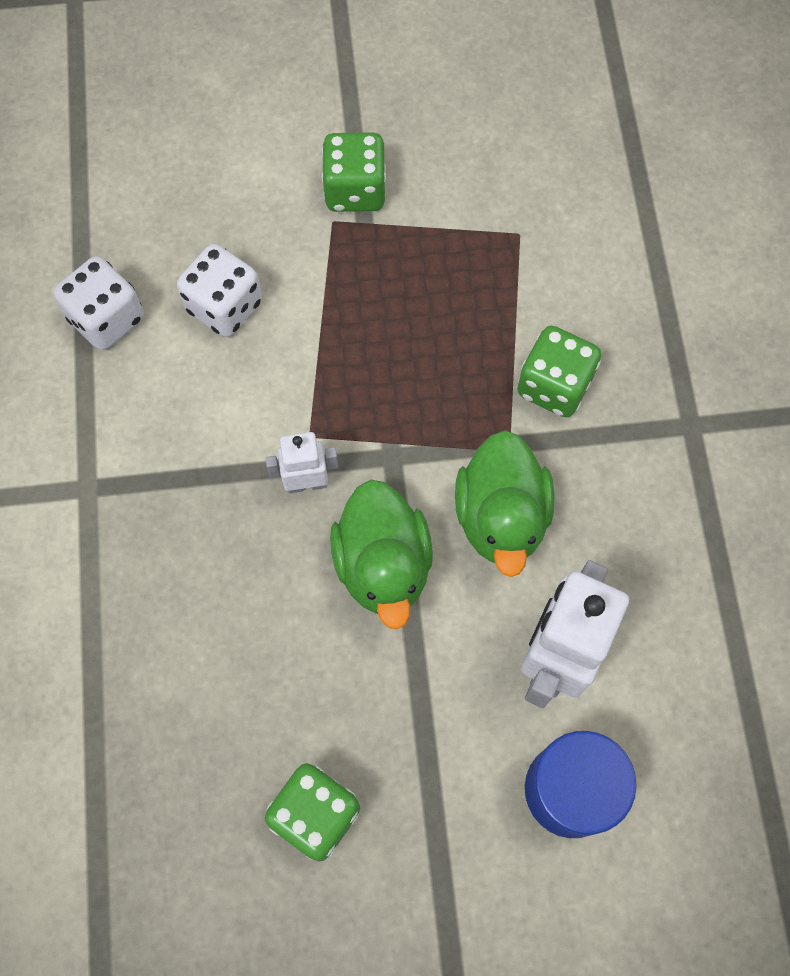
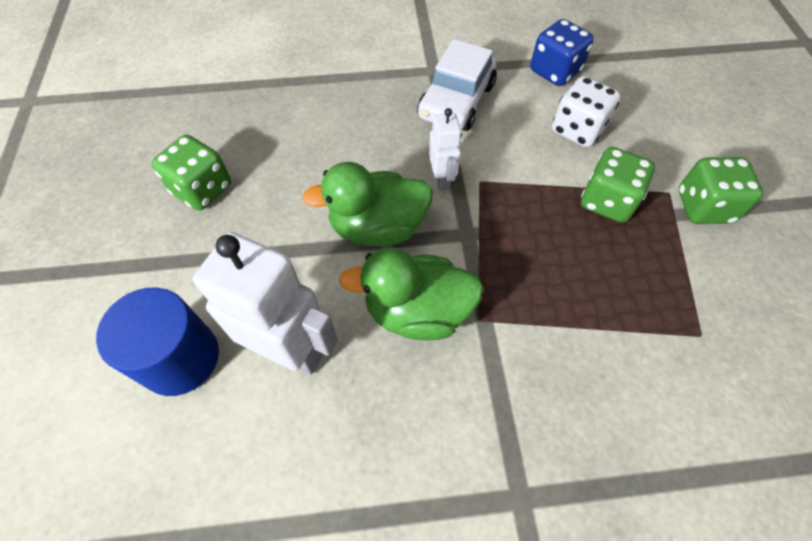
camera: 90 degrees right, 10 degrees down
(107, 318) = (555, 71): white dice -> blue dice
(159, 458) = (456, 101): none -> white car
(554, 385) = (547, 360): green dice -> green dice (607, 201)

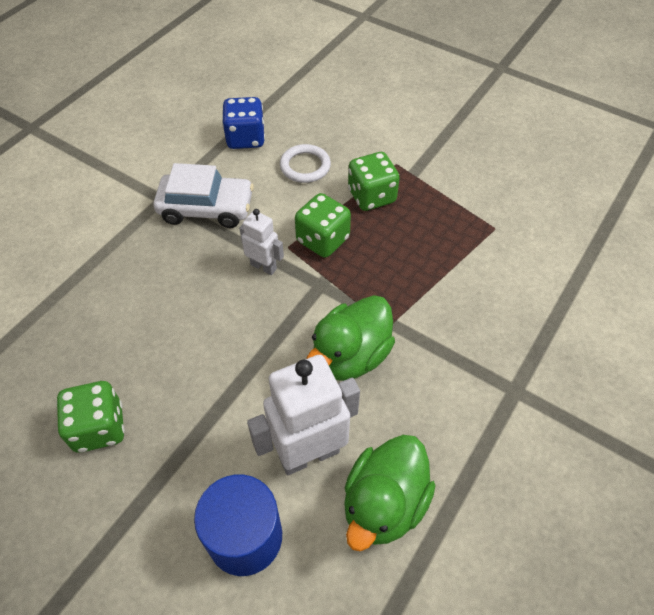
camera: 50 degrees left, 5 degrees down
(377, 227) = (262, 332): green duck -> green duck (384, 503)
(456, 101) = (206, 208): white car -> white car turned 60 degrees counterclockwise
(577, 130) = (305, 166): white dice -> white ring
(704, 207) = (421, 157): green dice -> green dice (322, 240)

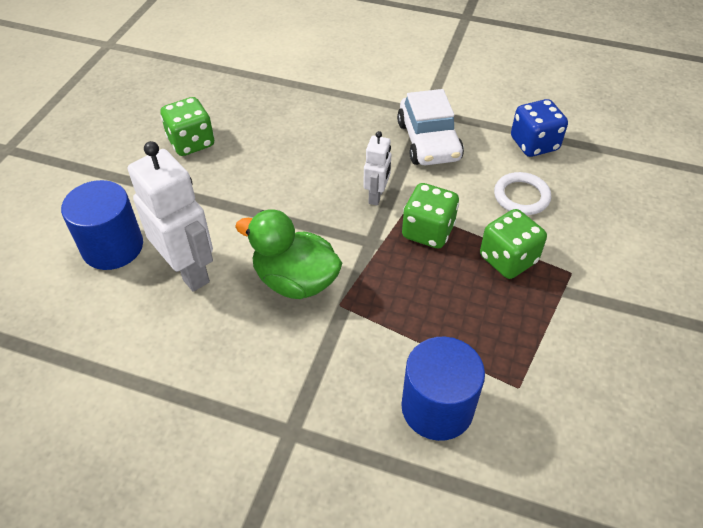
camera: 75 degrees right, 5 degrees down
(384, 503) = (149, 334): green duck -> none
(506, 282) = (437, 407): none -> blue cylinder

